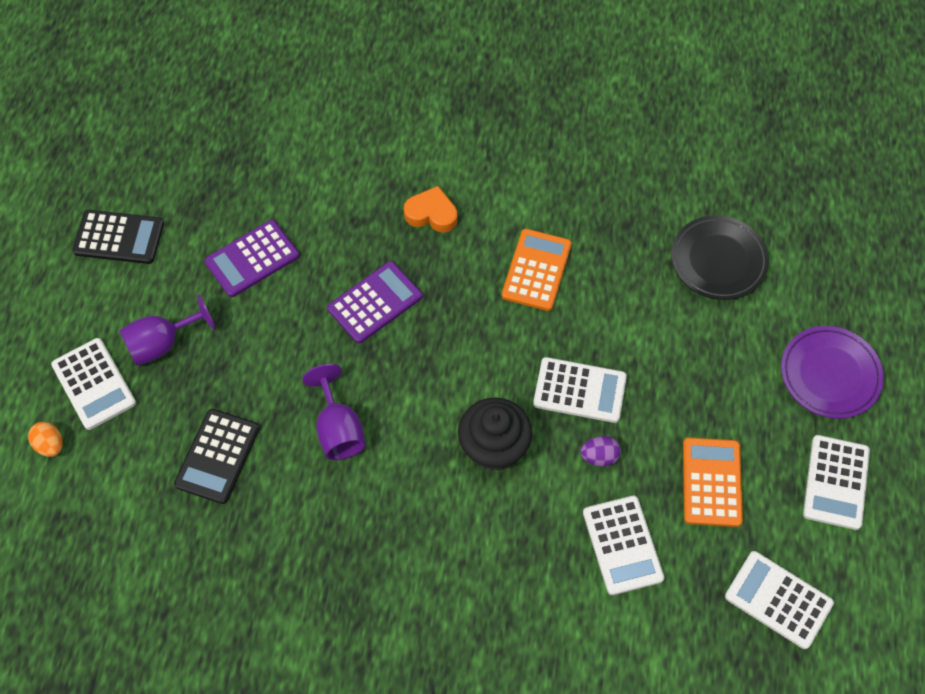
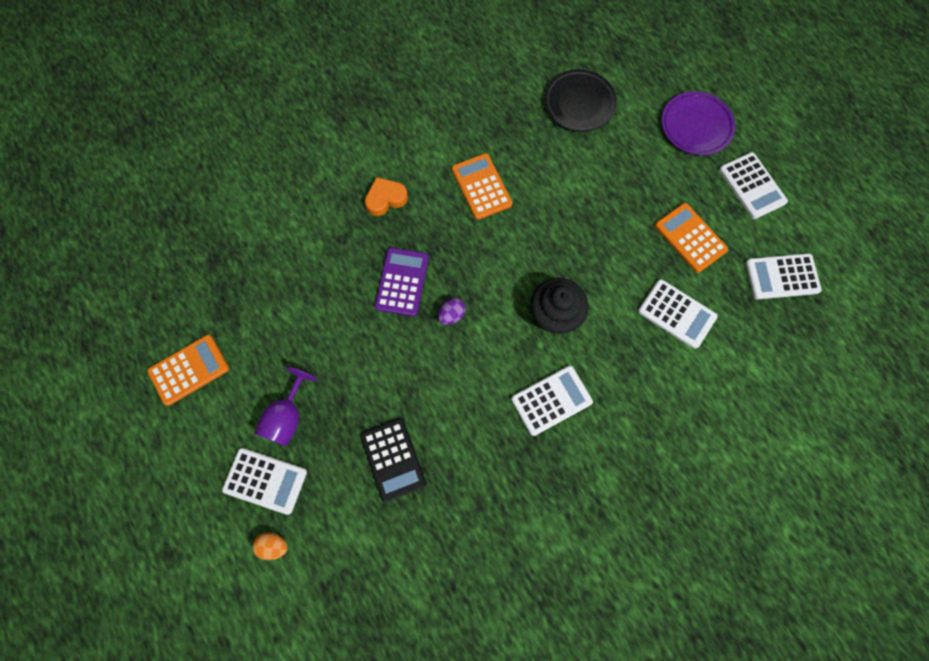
camera: 40 degrees left, 10 degrees up
(119, 237) = (189, 370): black calculator -> orange calculator
(252, 259) = (296, 314): purple calculator -> none
(338, 429) = (453, 379): purple goblet -> none
(579, 390) = (572, 241): white calculator -> white calculator (551, 400)
(599, 456) = (618, 272): purple egg -> purple egg (452, 315)

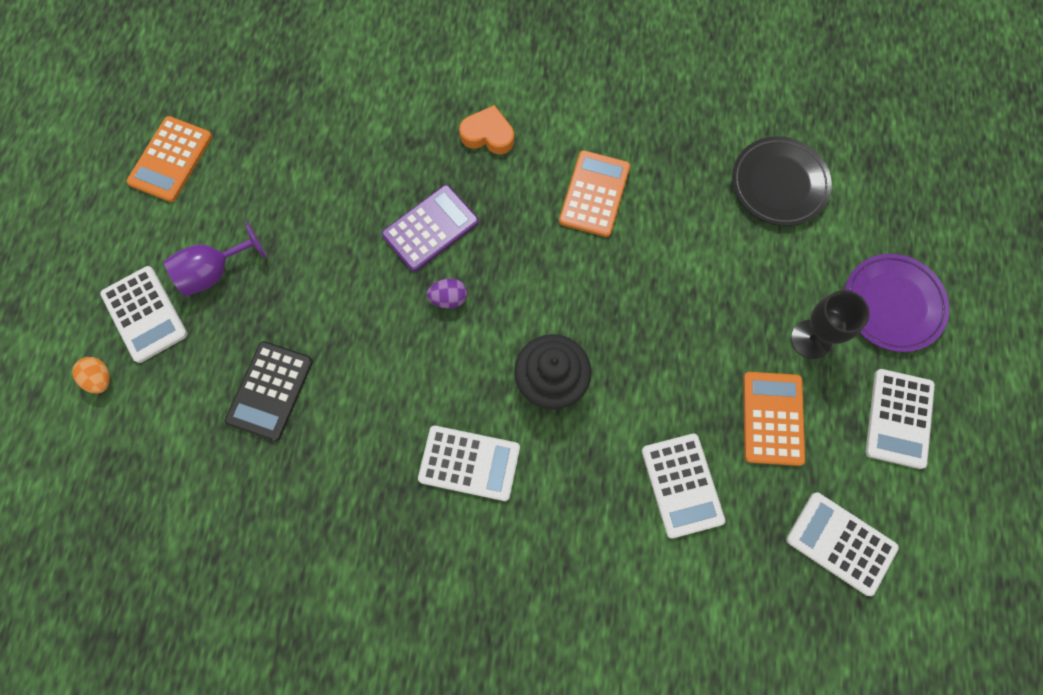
camera: 40 degrees right, 0 degrees up
(189, 370) = (171, 159): orange calculator -> orange calculator turned 105 degrees clockwise
(671, 178) = (811, 339): none -> black goblet

